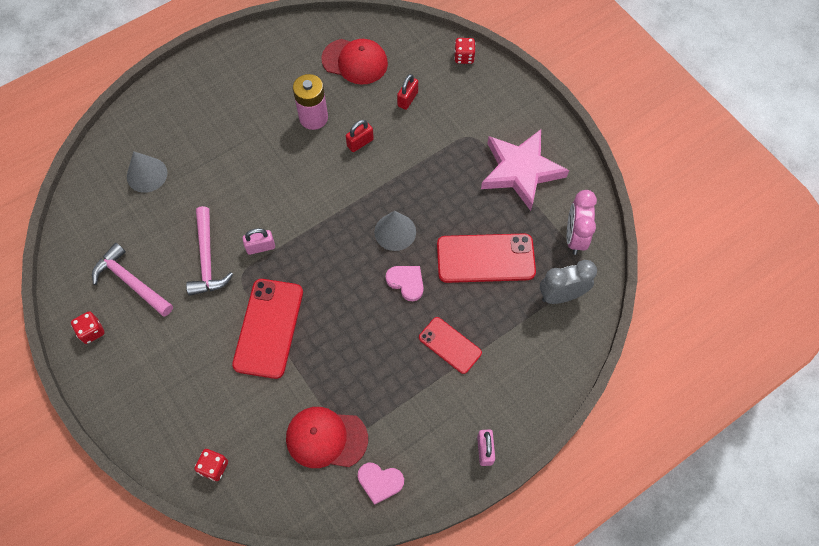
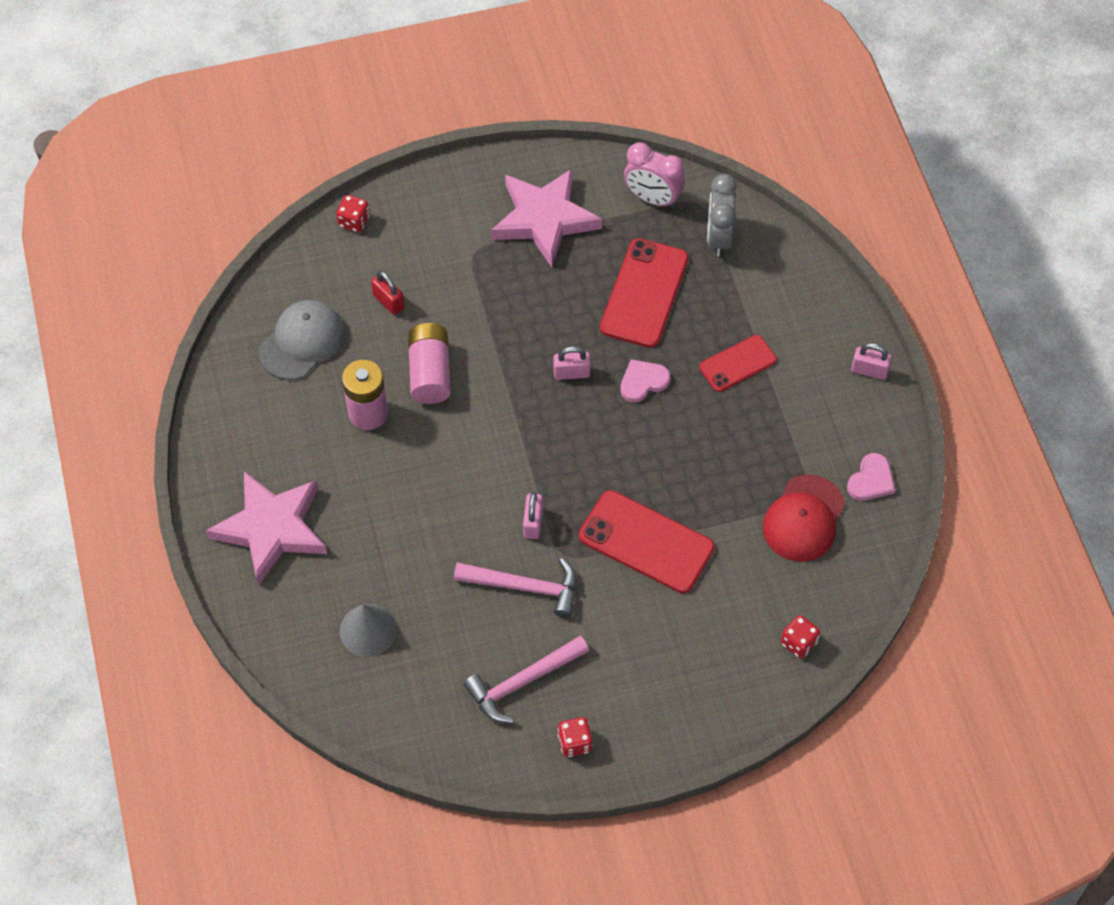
camera: 70 degrees left, 5 degrees down
(206, 95) = (272, 529): none -> pink star
(355, 61) = (302, 342): red cap -> grey cap
(360, 143) = (430, 372): red padlock -> pink battery
(395, 232) = (571, 373): grey cone -> pink padlock

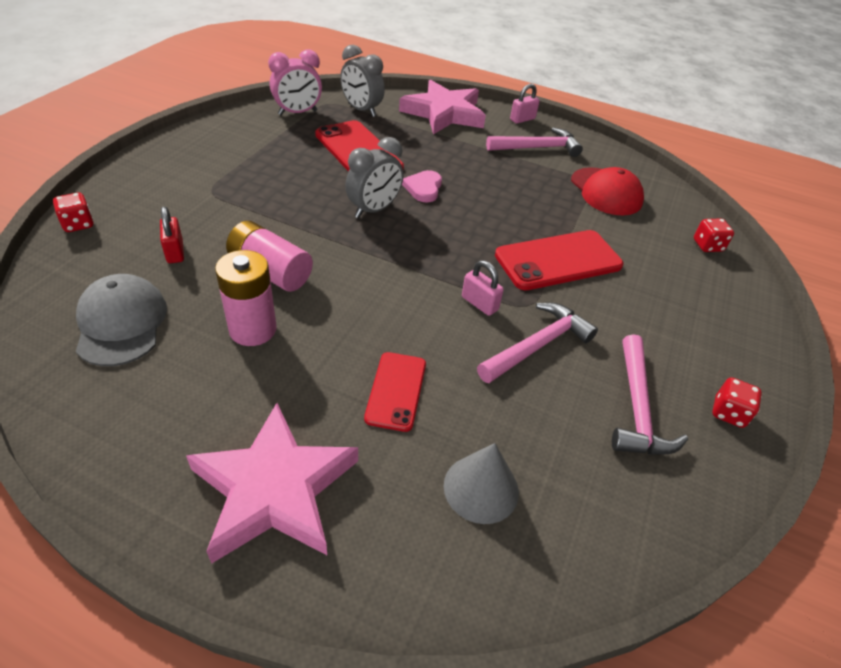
camera: 55 degrees left, 15 degrees down
(388, 301) = (175, 252): red padlock -> red padlock turned 75 degrees clockwise
(544, 219) = (240, 152): pink star -> pink star (444, 113)
(571, 373) = (374, 210): pink padlock -> grey clock
(737, 363) = (459, 151): red phone -> red phone (396, 391)
(822, 418) = (537, 148): none -> pink hammer
(871, 480) = (601, 157): pink heart -> none

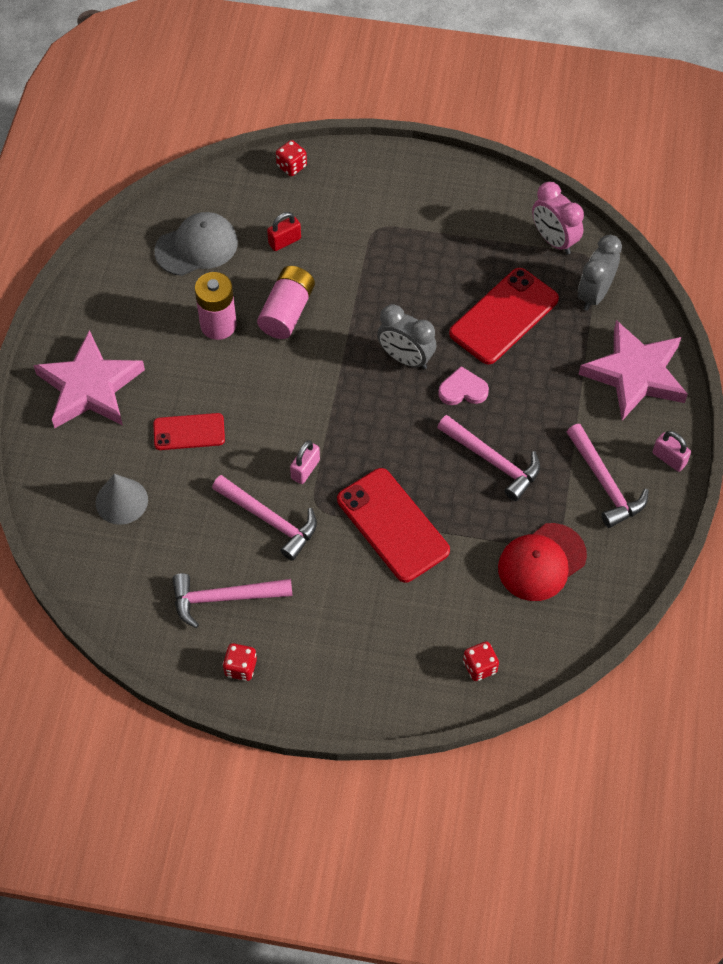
camera: 80 degrees right, 15 degrees up
(502, 191) = (492, 461): none -> pink hammer

